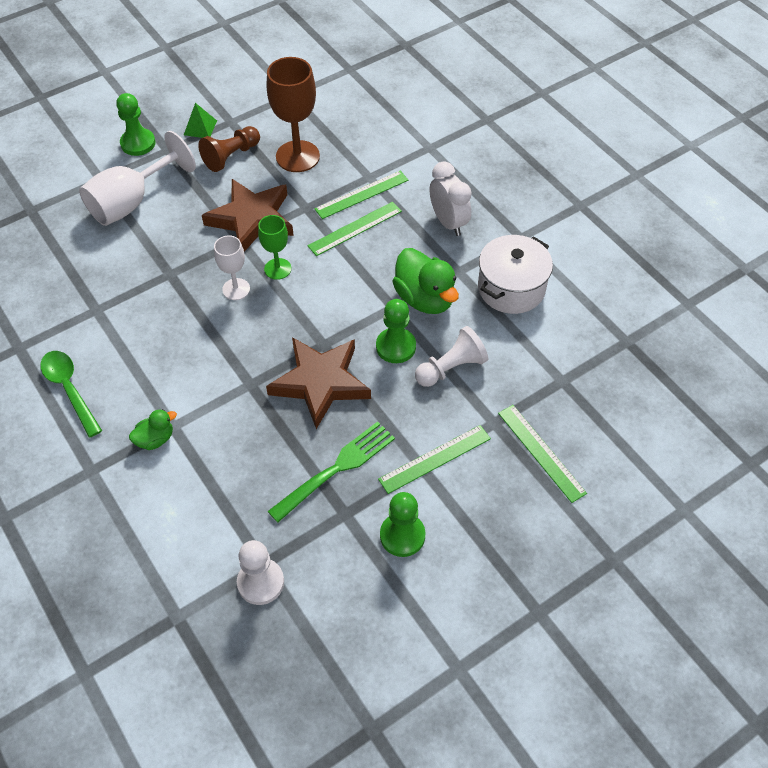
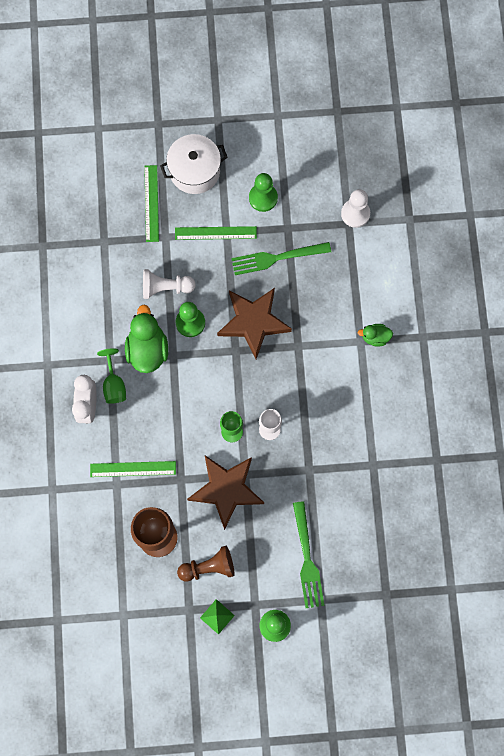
camera: 150 degrees left, 20 degrees up
(69, 389) = (414, 405): green spoon -> none
(131, 202) = (307, 559): white goblet -> green fork
(355, 228) = (157, 438): green ruler -> none
(436, 252) = (114, 385): none -> green goblet
(511, 288) = (85, 326): white pot -> white pot (194, 171)

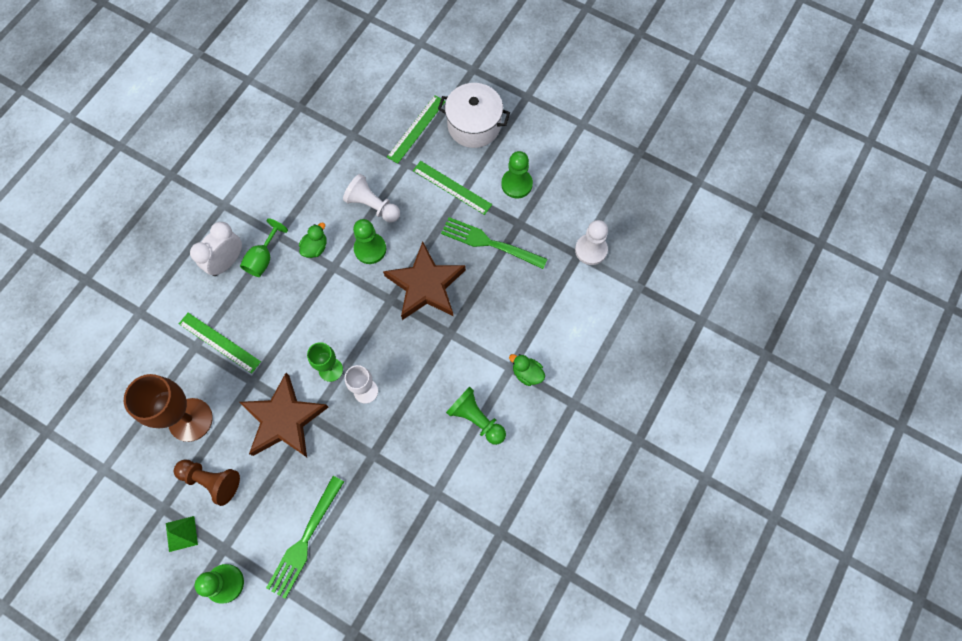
camera: 35 degrees right, 5 degrees down
(147, 350) = (315, 248): green duck -> green duck, size x0.53
(363, 394) = (476, 419): none -> green pawn

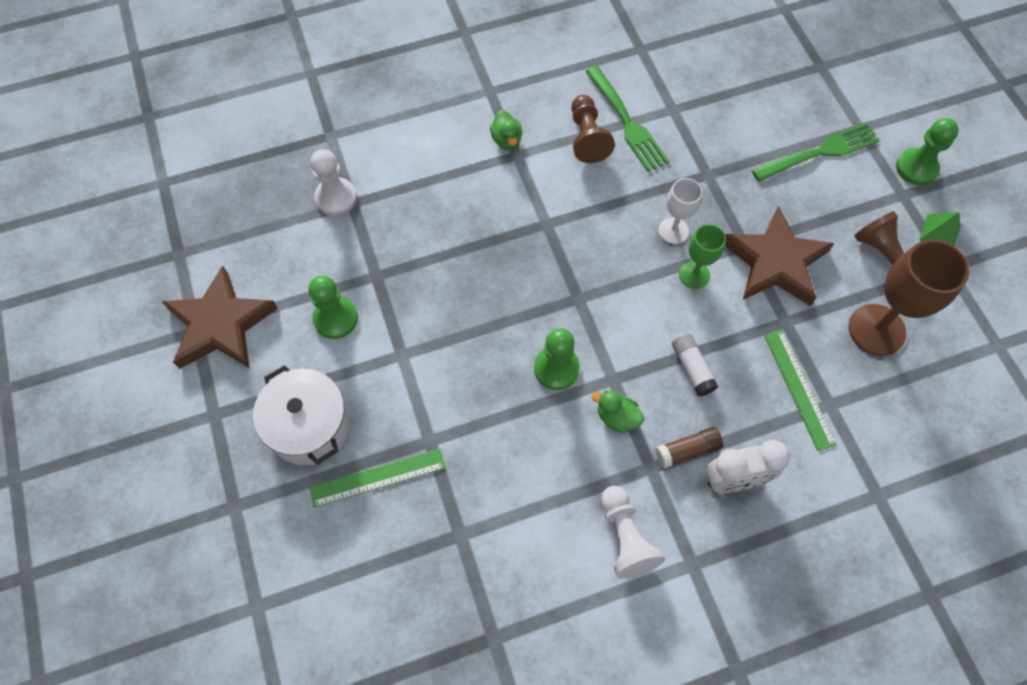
camera: 140 degrees left, 5 degrees down
(263, 258) = (687, 450): green goblet -> brown glue stick
(292, 307) = (692, 368): none -> white glue stick
(315, 248) = (617, 417): green duck -> green duck turned 45 degrees clockwise
(372, 206) = (512, 418): white pawn -> white pawn (625, 537)
(425, 285) = (530, 285): brown star -> brown star (221, 324)
(452, 187) = (406, 369): green ruler -> none
(476, 419) = (587, 137): green pawn -> brown pawn
(489, 243) = (425, 279): green fork -> green fork (627, 122)

